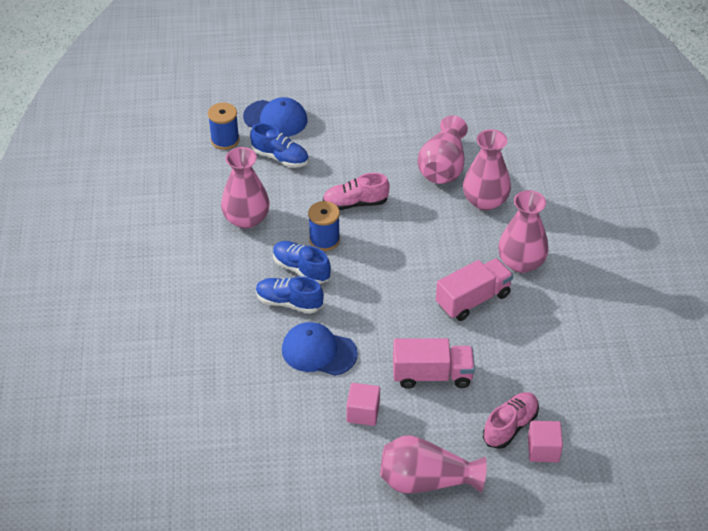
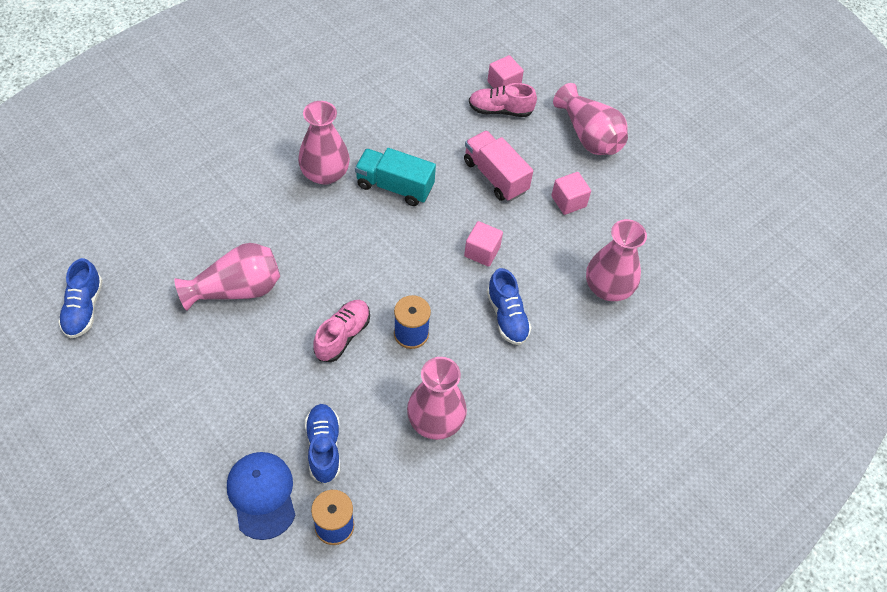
camera: 130 degrees left, 10 degrees up
(301, 269) = (462, 330): blue shoe -> blue shoe (84, 308)
(319, 351) = (539, 263): blue cap -> none
(355, 203) = (342, 336): pink shoe -> pink shoe turned 105 degrees counterclockwise
(361, 320) = (482, 252): none -> pink cube
(473, 300) = (395, 186): pink truck -> turquoise truck
(485, 201) = (263, 233): pink vase -> pink vase (608, 287)

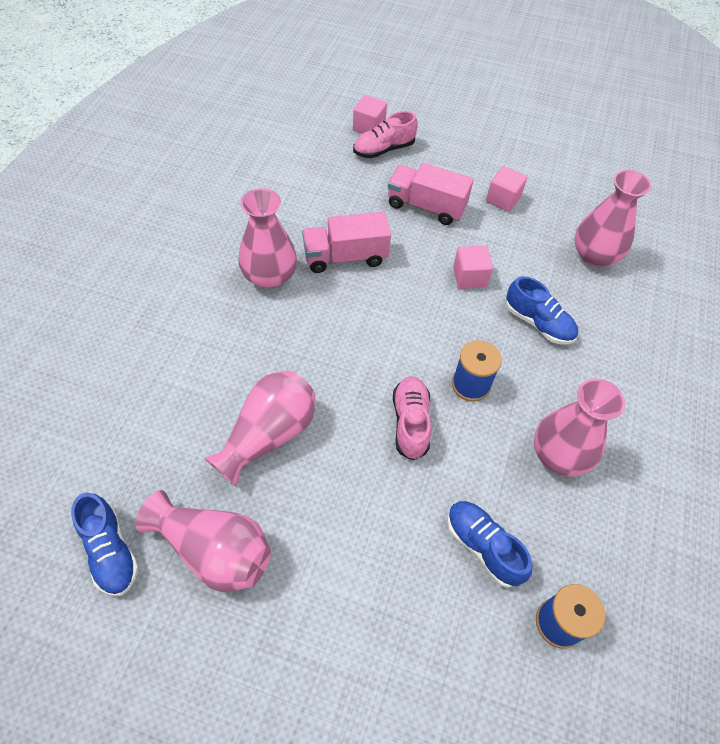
camera: 30 degrees left, 0 degrees up
(262, 495) = (464, 639): blue cap -> none
(395, 186) = (345, 257): turquoise truck -> pink truck
(589, 136) = (473, 139): pink vase -> pink vase (214, 551)

